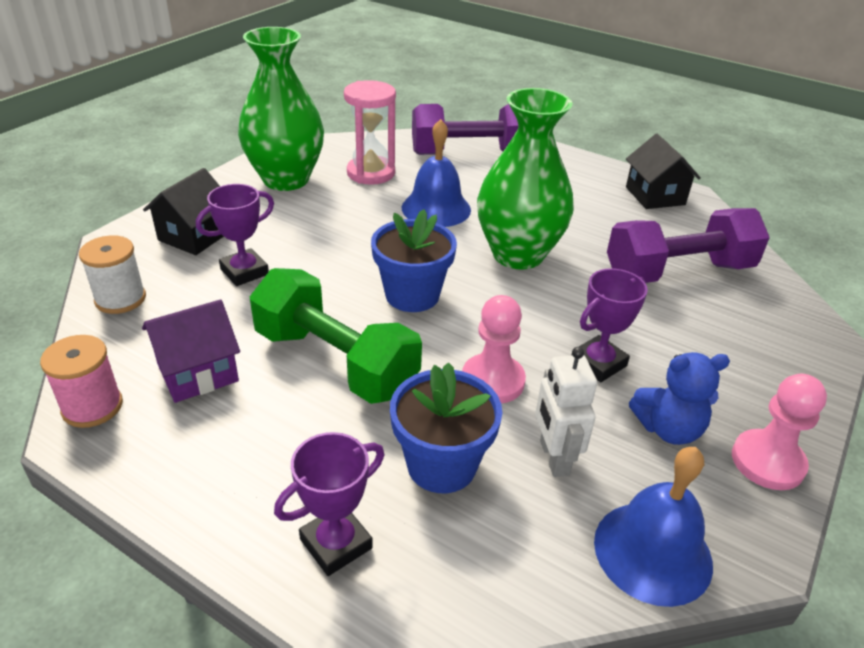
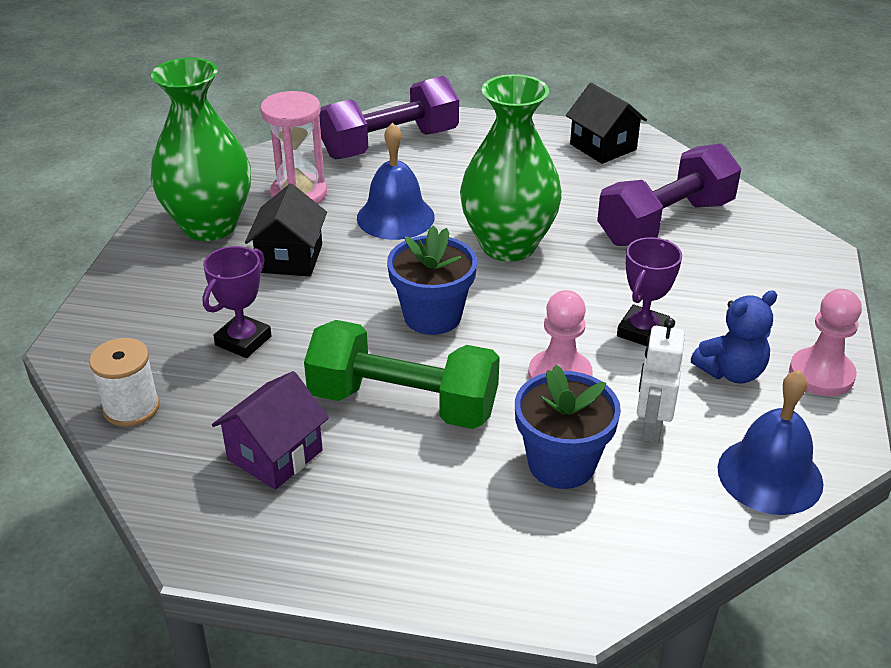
camera: 20 degrees left, 0 degrees up
(92, 407) = (194, 520): pink spool -> none
(194, 236) = (157, 317): black house -> black house (290, 258)
(336, 543) = (514, 557): purple trophy -> none
(553, 457) = (651, 426): white robot -> white robot turned 45 degrees clockwise

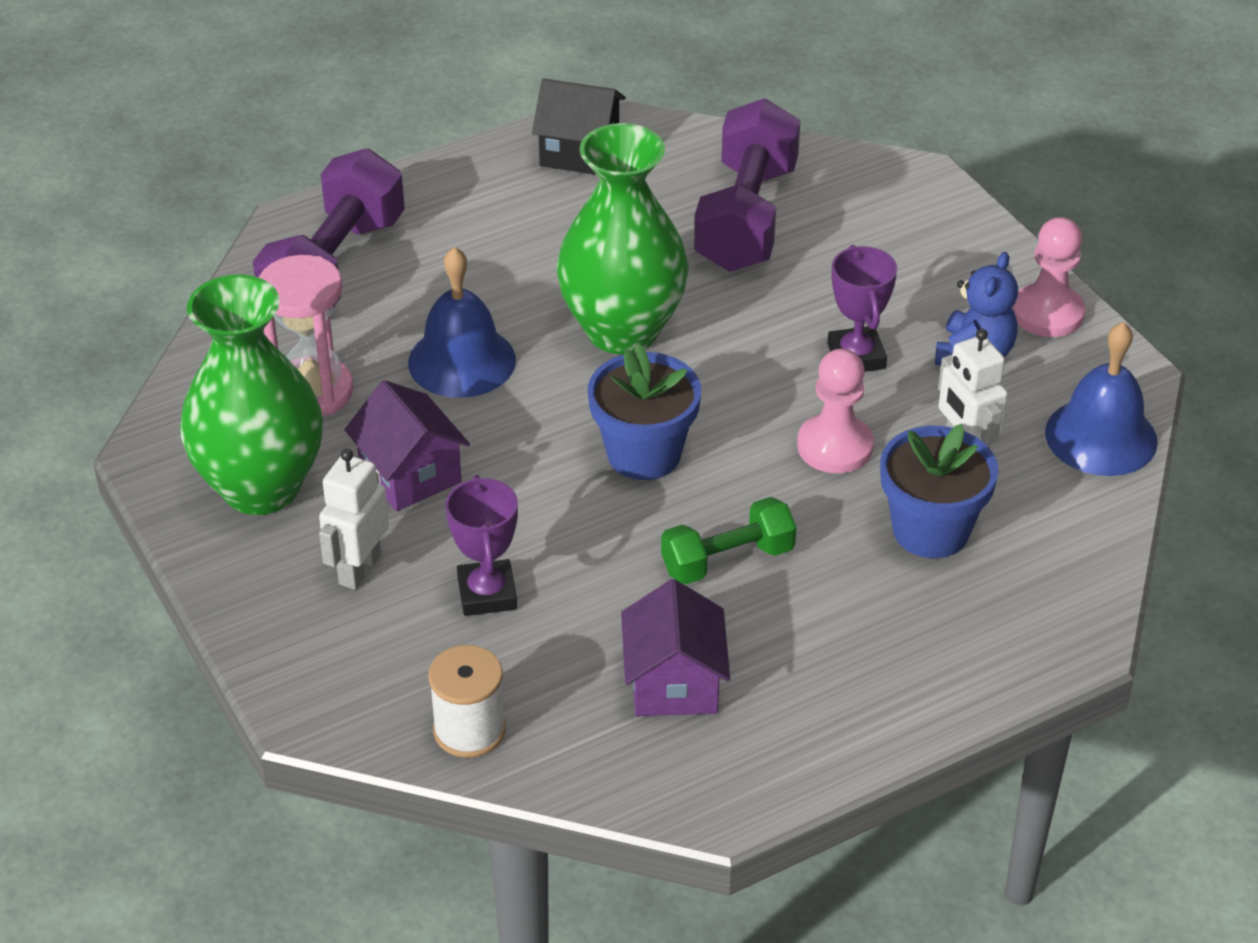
camera: 40 degrees left, 5 degrees up
(198, 290) = (359, 569): none -> white robot
(290, 258) = (410, 474): black house -> purple house
(403, 403) = (727, 560): green dumbbell -> green dumbbell, size x0.58

